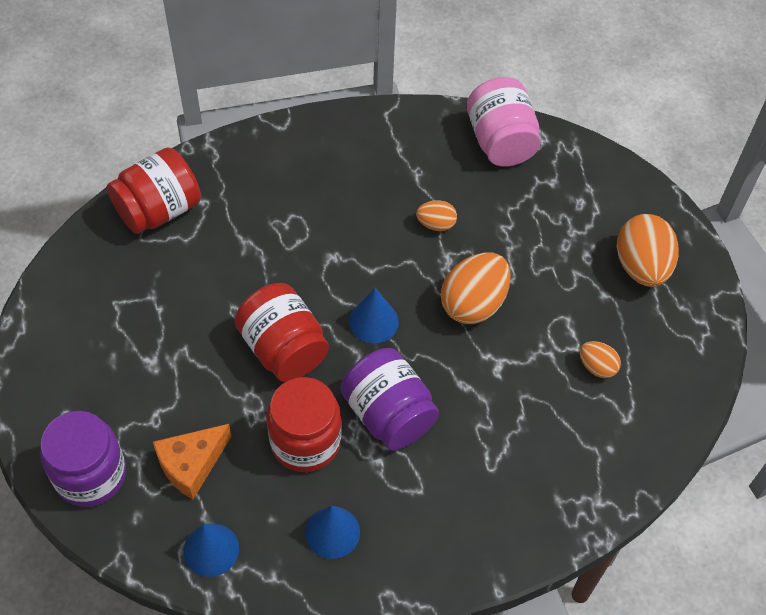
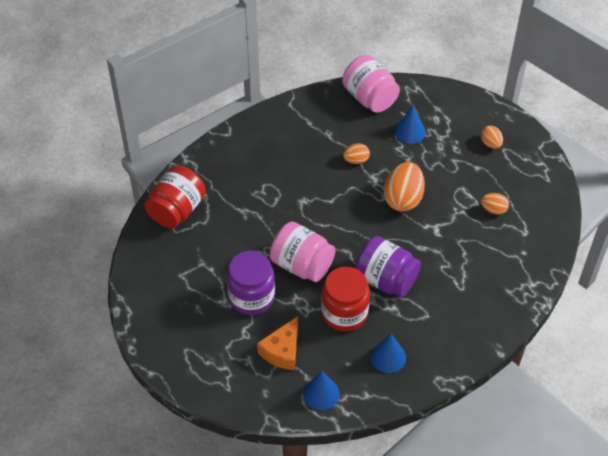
camera: 20 degrees left, 5 degrees down
(90, 475) = (223, 380): purple jar -> purple jar (251, 297)
(283, 349) = (302, 265): red jar -> pink jar
(373, 321) = (348, 230): blue cone -> blue cone (410, 131)
(641, 266) = (490, 144): orange egg -> orange egg, size x0.53

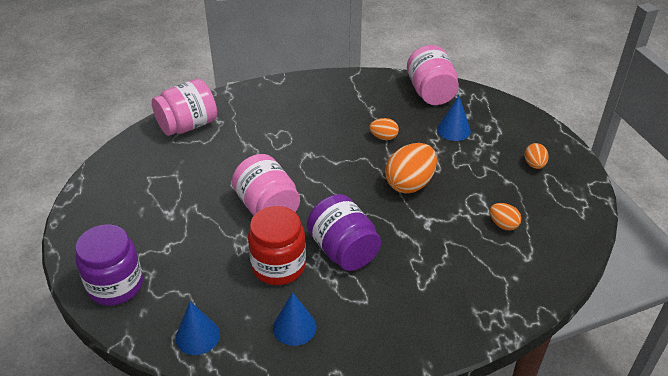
camera: 25 degrees right, 10 degrees down
(177, 210) = (188, 125): red jar -> pink jar
(251, 297) = (198, 218): purple jar -> purple jar (115, 285)
(282, 351) = (190, 278): orange cheese -> none

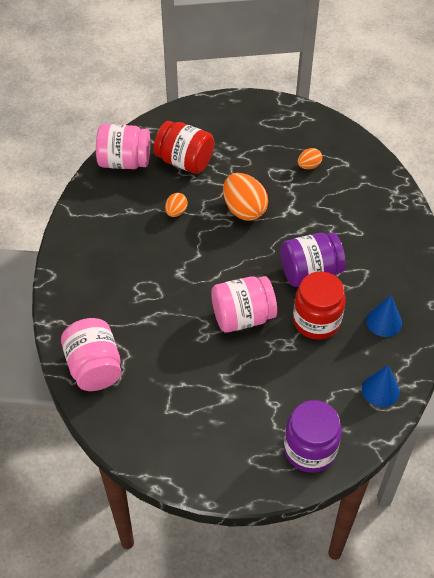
camera: 75 degrees left, 10 degrees up
(453, 130) = (184, 161): blue cone -> red jar
(534, 165) = (247, 126): orange egg -> none

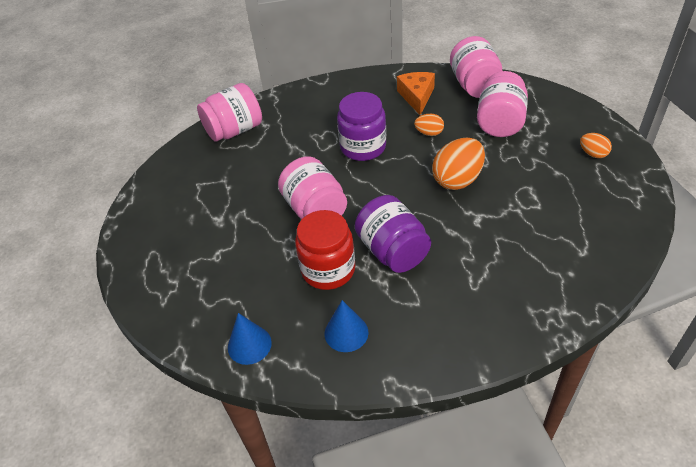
camera: 80 degrees right, 5 degrees down
(119, 207) = (416, 97): none -> orange cheese
(184, 161) = (500, 122): red jar -> pink jar
(309, 166) = (555, 218): orange egg -> orange egg (593, 154)
(310, 449) = (167, 295): purple jar -> purple jar (363, 147)

